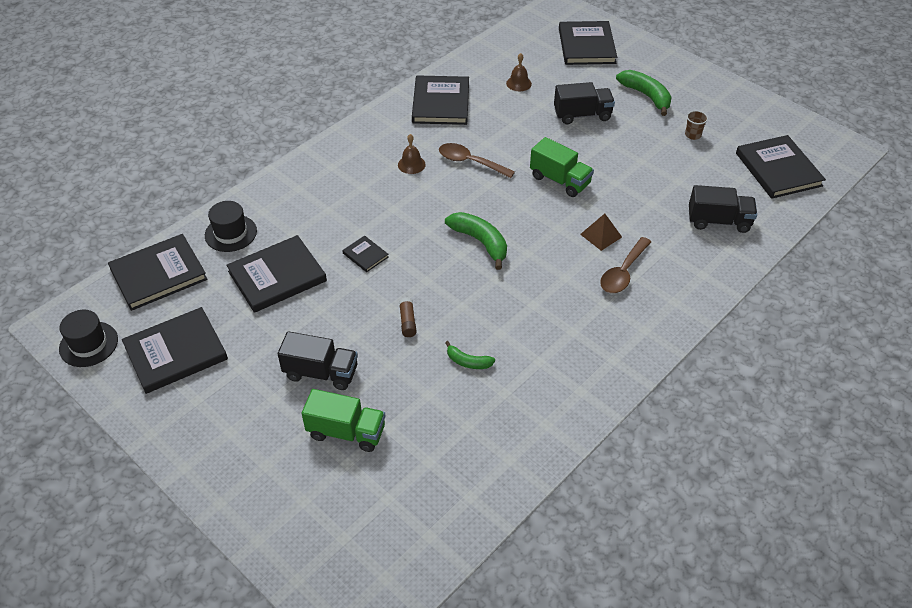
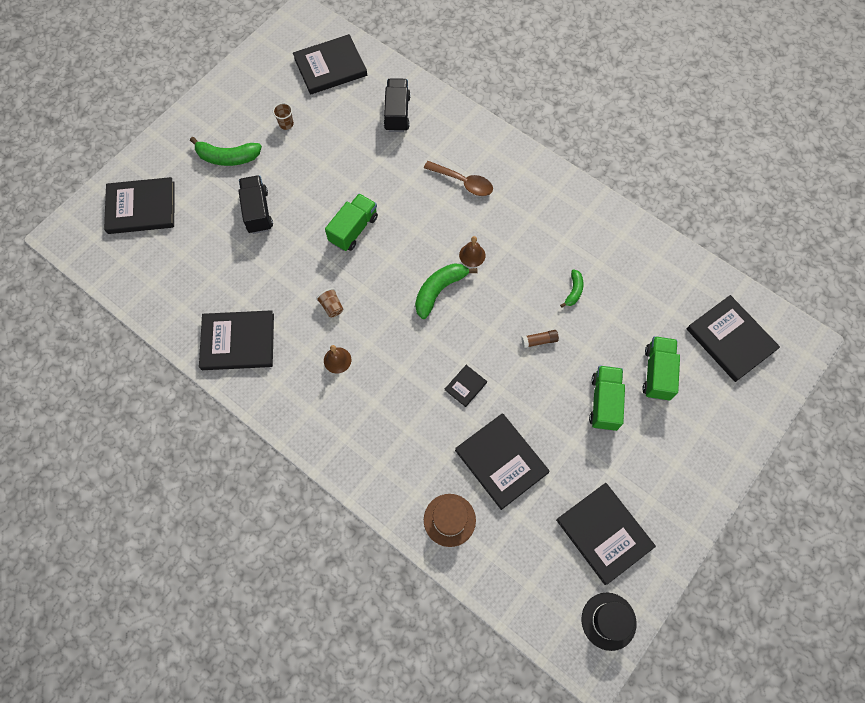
camera: 95 degrees left, 20 degrees up
(158, 274) = (513, 579): black book -> black book (730, 339)
(231, 233) = (449, 520): black hat -> brown hat
(321, 373) = (604, 402): black truck -> green truck
(470, 162) = (331, 306): brown spoon -> brown cup
(518, 83) = (205, 269): brown bell -> brown bell (472, 255)
(601, 235) = (422, 197): brown pyramid -> none
(646, 96) = (228, 157): green banana -> green banana turned 135 degrees counterclockwise

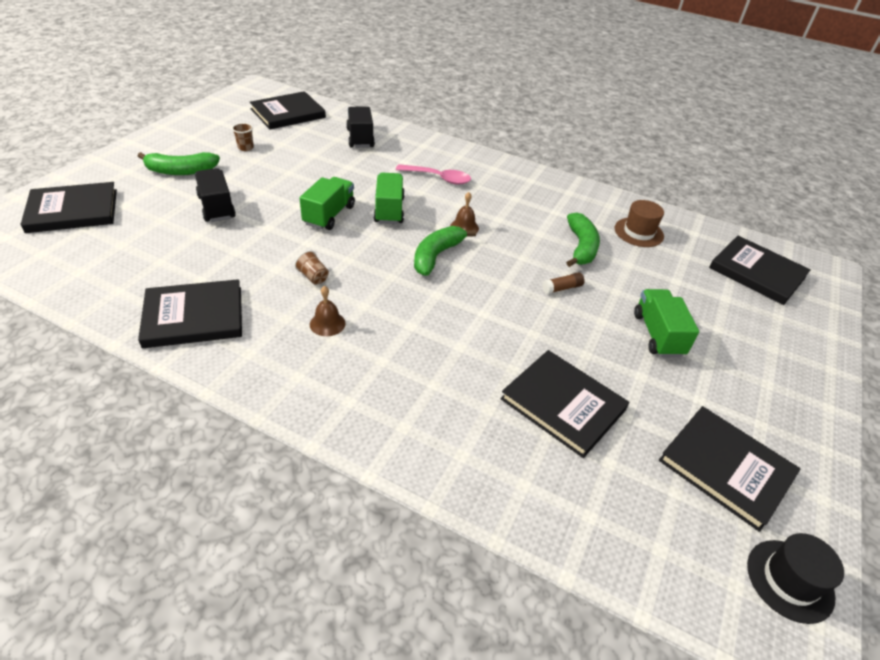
camera: 15 degrees left, 25 degrees down
(449, 520) = (518, 480): brown hat -> brown hat (638, 232)
(463, 182) = (438, 178): brown spoon -> pink spoon
(465, 386) = (493, 334): black book -> none
(573, 291) = (581, 247): green banana -> green banana, size x1.76
(657, 373) = (700, 305): green truck -> green truck (389, 210)

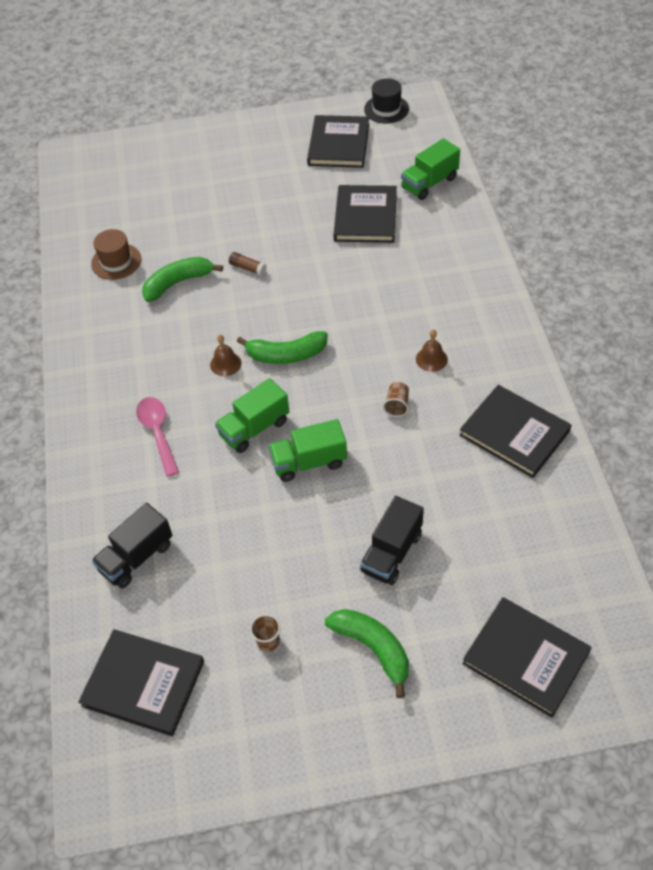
camera: 120 degrees left, 10 degrees up
(657, 334) = (249, 204): green truck -> green truck (429, 183)
(757, 272) = (111, 184): black book -> none

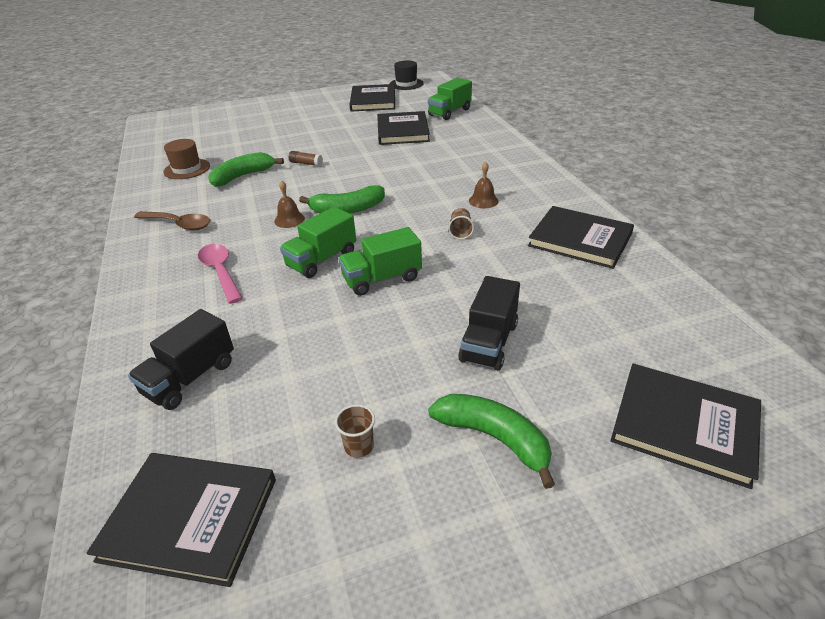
camera: 10 degrees left, 15 degrees down
(114, 356) = (179, 224): none -> brown spoon

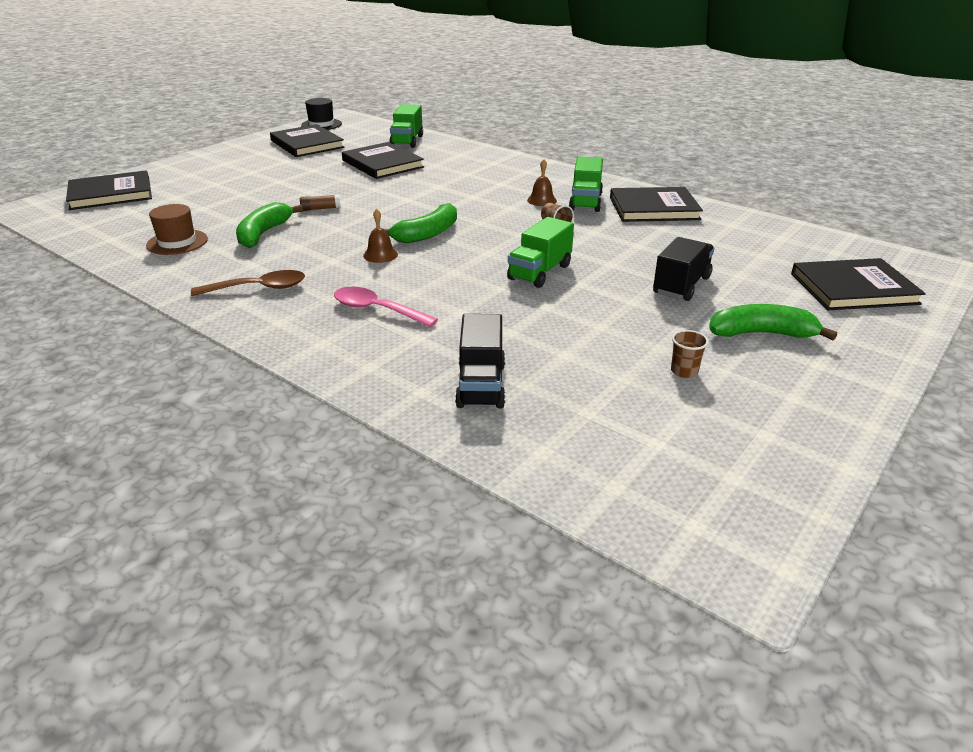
camera: 35 degrees left, 5 degrees down
(190, 519) = (630, 457): black book -> black book (111, 194)
(322, 259) = (464, 274): green truck -> green truck (585, 202)
(489, 342) = (681, 285): black truck -> black truck turned 135 degrees counterclockwise

